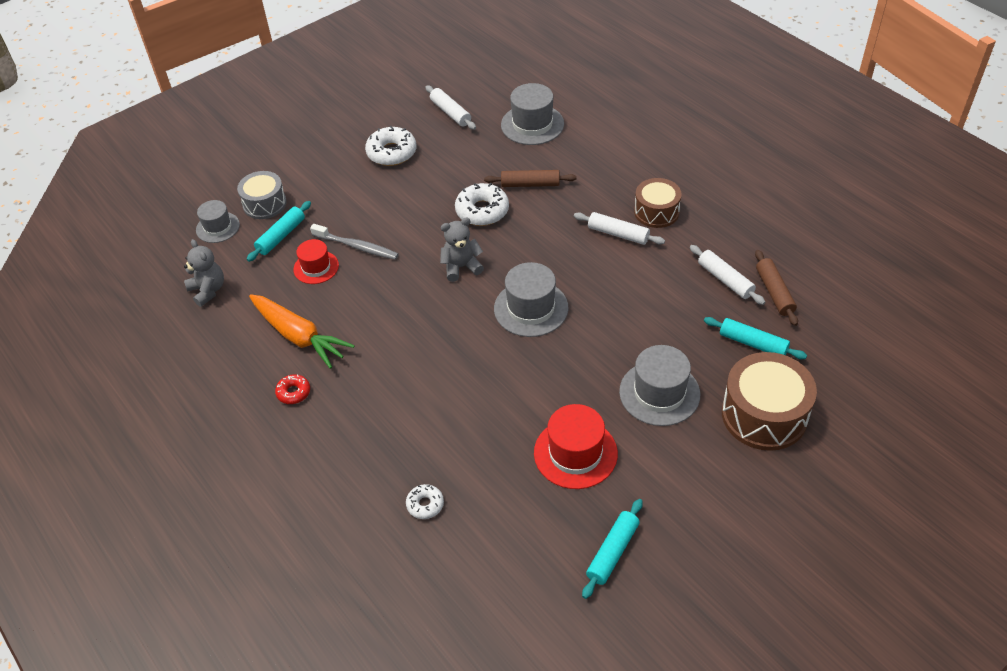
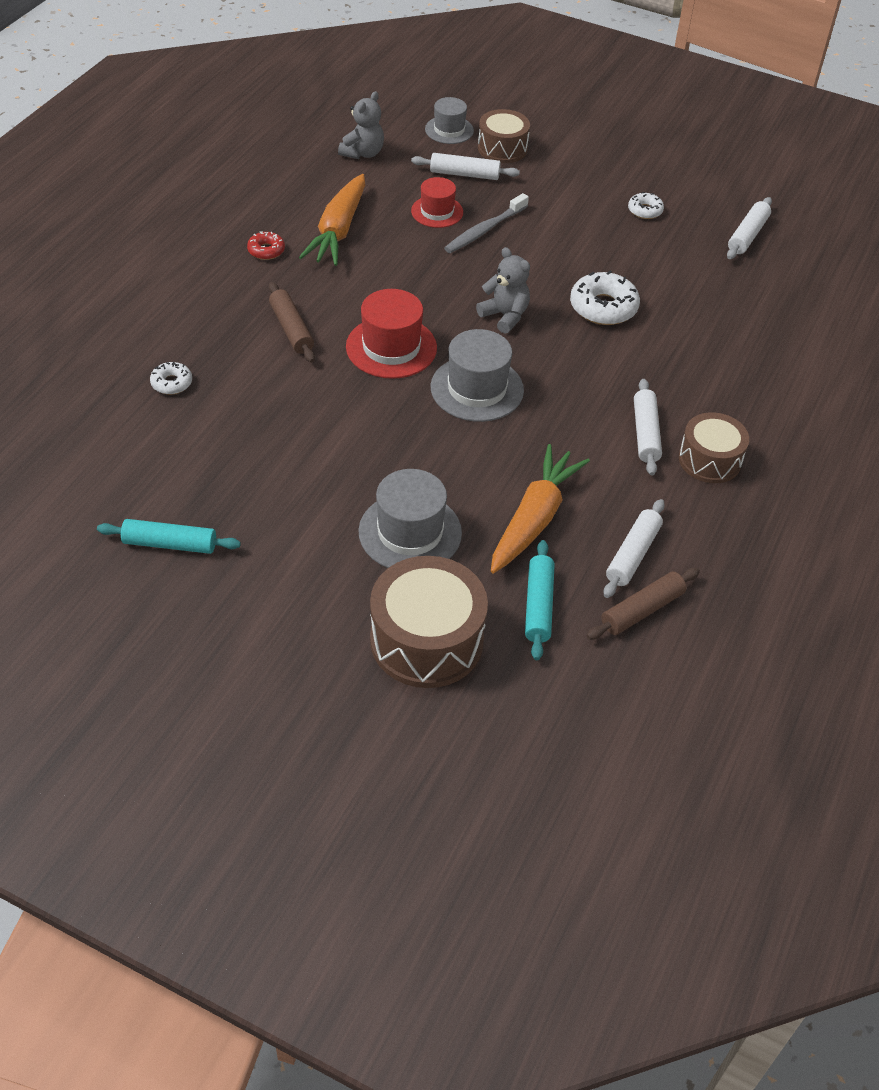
camera: 60 degrees right, 0 degrees up
(264, 204) = (502, 148): grey drum -> brown drum
(281, 236) = (464, 174): turquoise rolling pin -> white rolling pin
(357, 246) = (484, 230): grey toothbrush -> grey toothbrush turned 45 degrees clockwise
(391, 152) = (645, 210): white donut -> white donut, size x0.56
(530, 184) = (676, 334): brown rolling pin -> brown rolling pin (291, 329)
(532, 124) = (782, 308): grey hat -> none
(575, 453) = (288, 480): red hat -> red hat (391, 347)
(673, 319) = (534, 519): none -> orange carrot

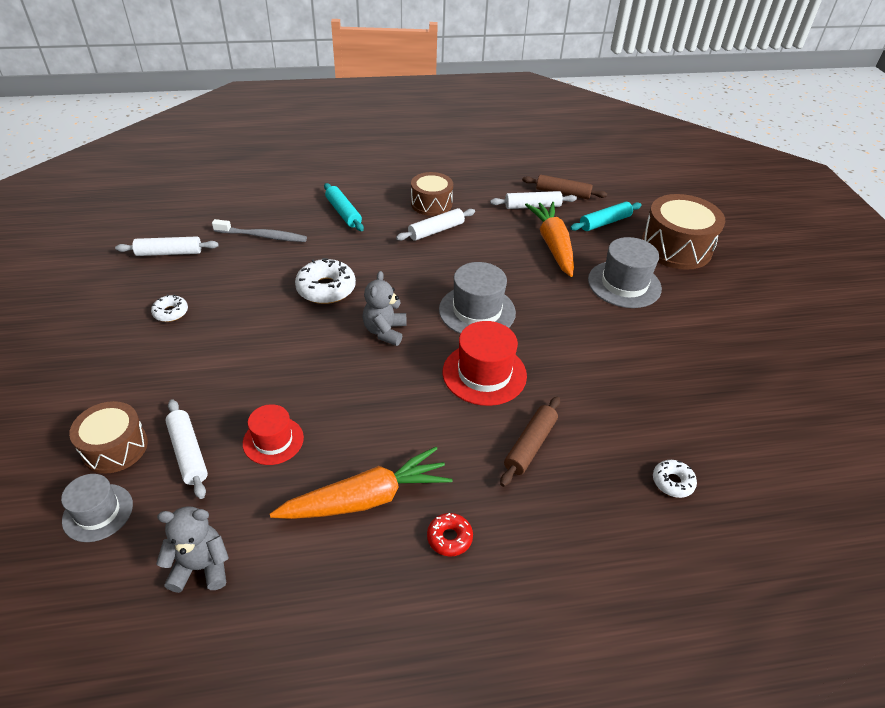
camera: 125 degrees left, 5 degrees down
(170, 544) = (777, 378): turquoise rolling pin -> turquoise rolling pin (343, 213)
(484, 230) = (277, 394): grey toothbrush -> grey toothbrush (262, 236)
(534, 519) = (553, 245): orange carrot -> orange carrot turned 90 degrees clockwise

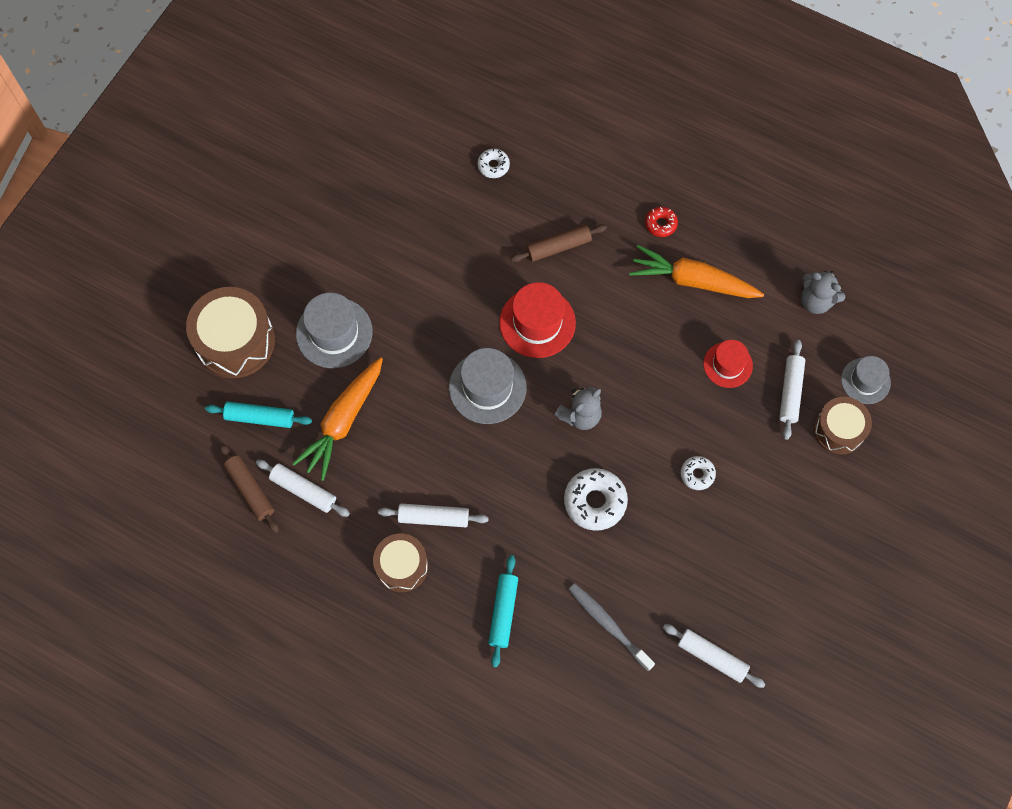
camera: 140 degrees left, 25 degrees up
(171, 312) = (745, 559): white donut -> white donut (697, 474)

